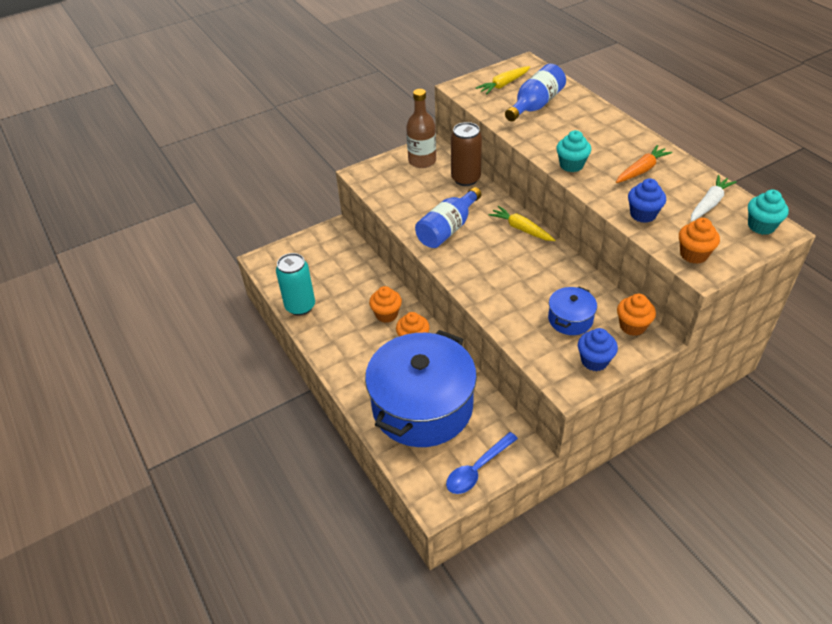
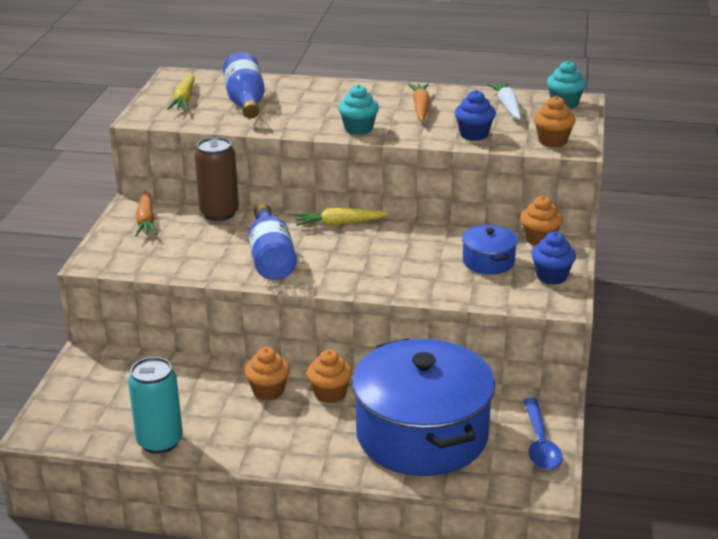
camera: 50 degrees left, 15 degrees down
(422, 161) = (146, 221): brown bottle -> orange carrot

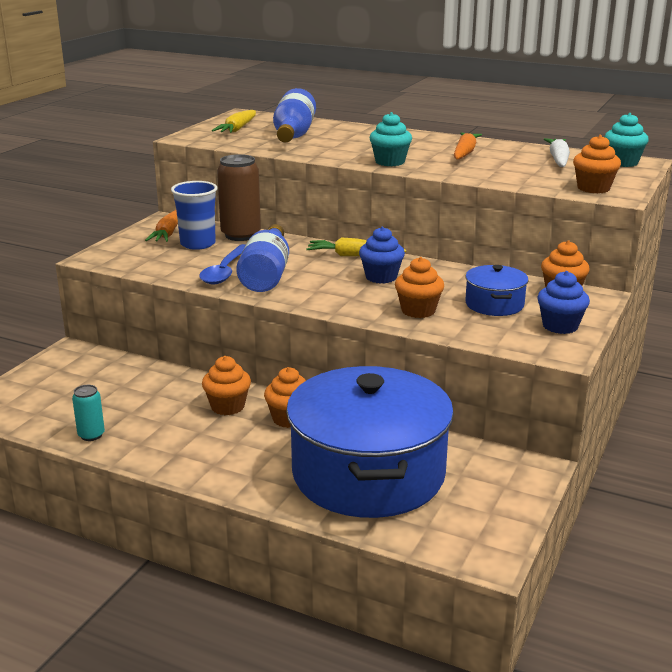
camera: 15 degrees right, 5 degrees down
(160, 442) = (91, 435): turquoise can -> turquoise can, size x0.53
(184, 230) = (198, 244): none -> blue cup
(427, 278) = (418, 311): none -> orange cupcake
(474, 134) = (509, 176): blue cupcake -> blue cupcake (381, 277)
(540, 443) = (501, 505): blue spoon -> blue spoon (225, 271)

